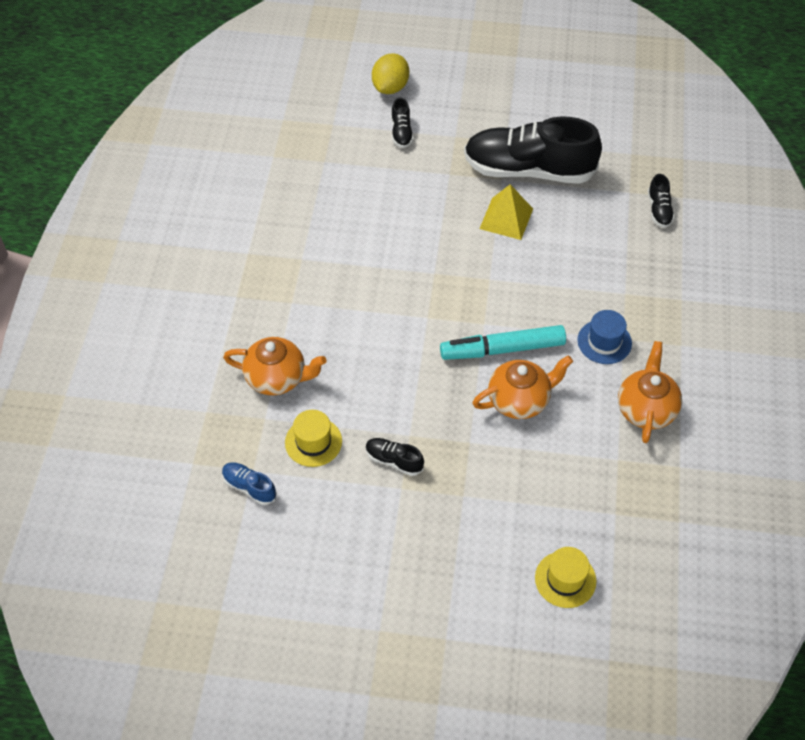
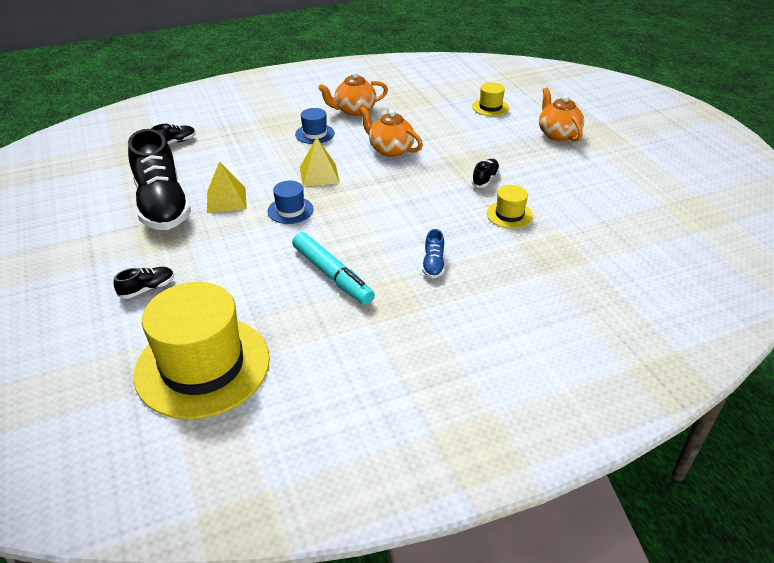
camera: 120 degrees left, 15 degrees down
(249, 487) = (574, 228): blue shoe -> blue shoe (433, 264)
(277, 378) = (478, 252): orange teapot -> orange teapot (558, 134)
(284, 142) = (202, 366): none -> yellow hat
(390, 87) = (78, 321): yellow lemon -> none
(394, 460) = (485, 179): black shoe -> black shoe turned 150 degrees counterclockwise
(453, 261) = (290, 210): none -> blue hat
(503, 349) = (355, 166): turquoise marker -> turquoise marker (332, 275)
(506, 310) = (319, 175): none -> yellow pyramid

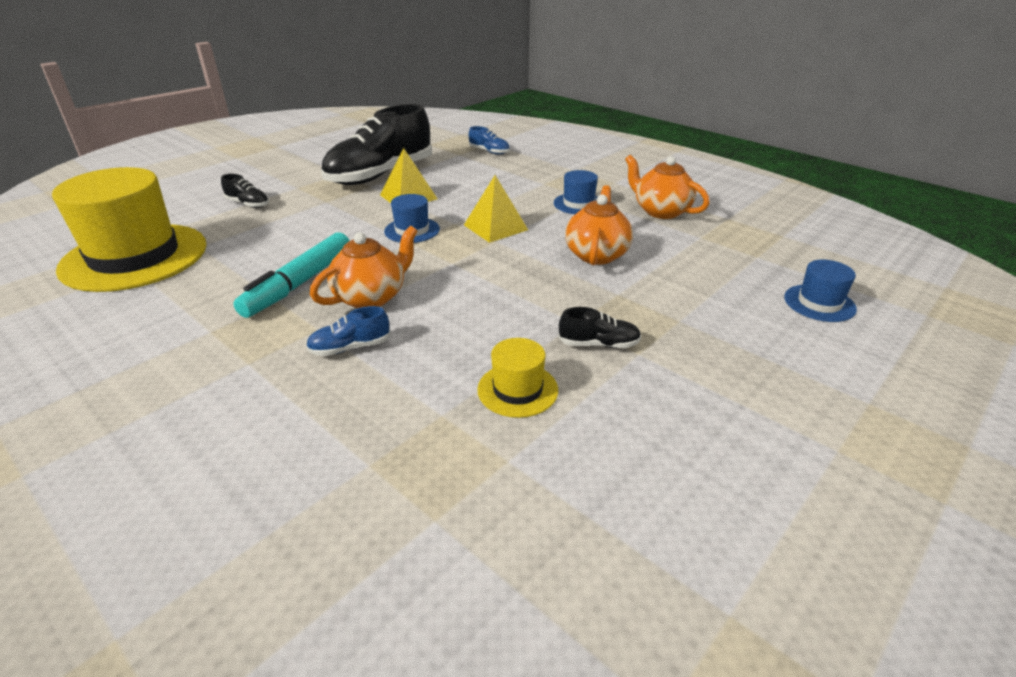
camera: 65 degrees right, 5 degrees down
(175, 142) = (489, 152): black shoe -> blue shoe
(490, 107) = (819, 303): yellow hat -> blue hat
(558, 134) = (833, 393): orange teapot -> orange teapot (371, 297)

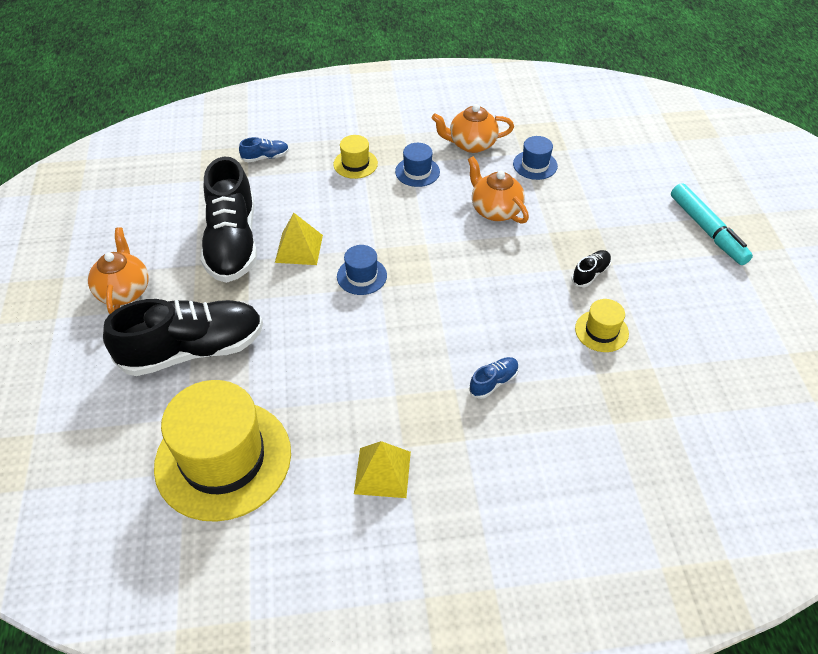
camera: 50 degrees left, 15 degrees up
(248, 204) = (193, 350): black shoe -> black shoe, size x2.45
(300, 283) = (381, 373): turquoise marker -> turquoise marker (707, 230)
(350, 347) = (493, 382): blue shoe -> blue shoe turned 150 degrees counterclockwise
(371, 297) = (440, 344): orange teapot -> orange teapot (124, 291)
(495, 227) = (406, 232): yellow pyramid -> yellow pyramid (382, 472)
(541, 180) = (355, 164): none -> yellow hat
(819, 303) = (632, 166): blue hat -> blue hat (535, 165)

